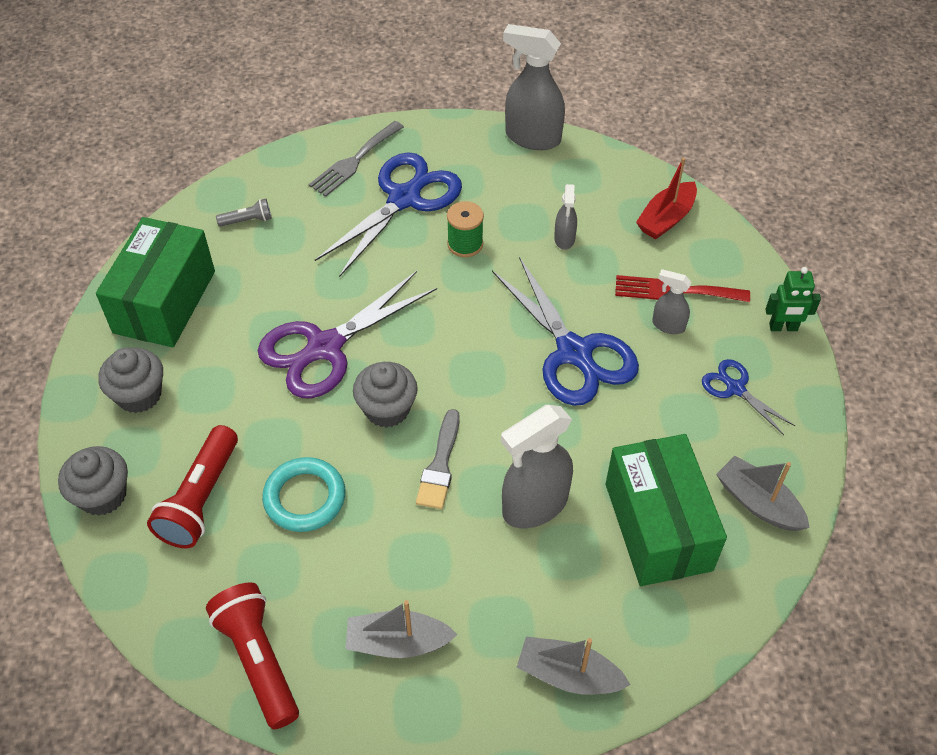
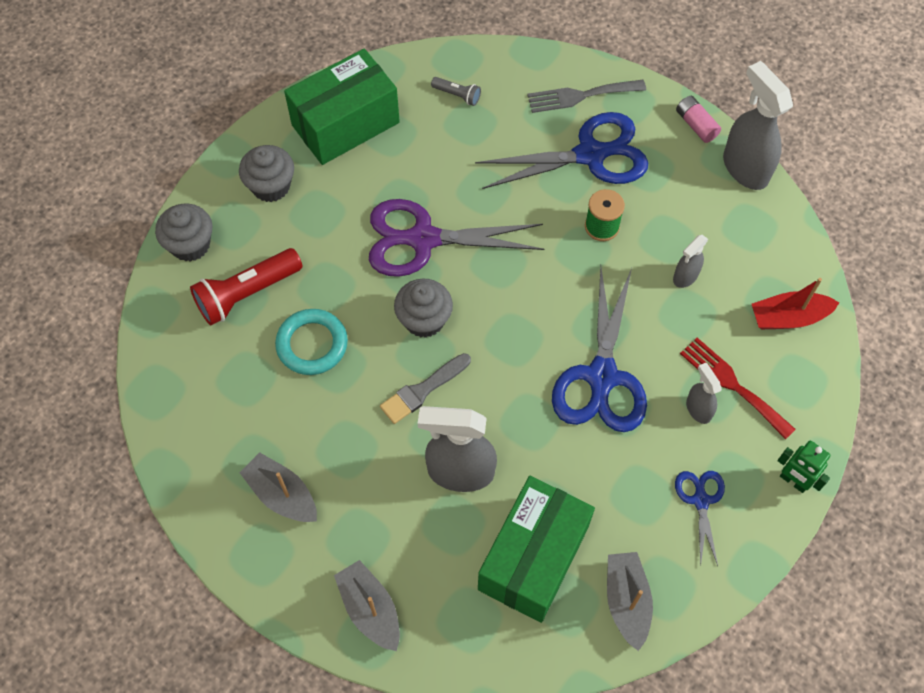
camera: 40 degrees right, 10 degrees up
(258, 660) = (188, 435): red flashlight -> none
(466, 129) = (696, 125): none -> pink battery

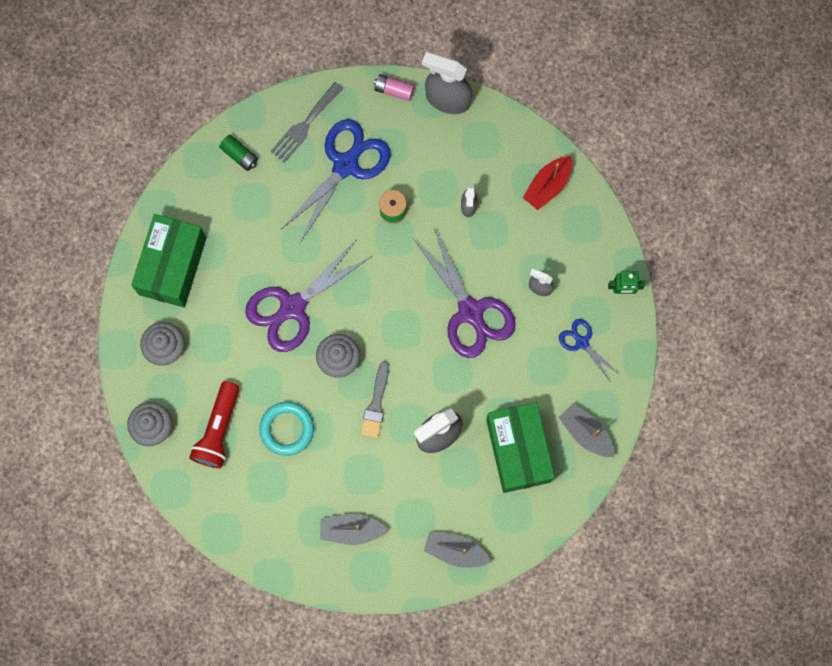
camera: 40 degrees left, 15 degrees up
(457, 95) = (226, 187): grey flashlight -> none
(495, 79) = (239, 155): none -> green battery
(601, 377) = (470, 311): blue scissors -> purple scissors
(732, 384) = (547, 256): red fork -> none

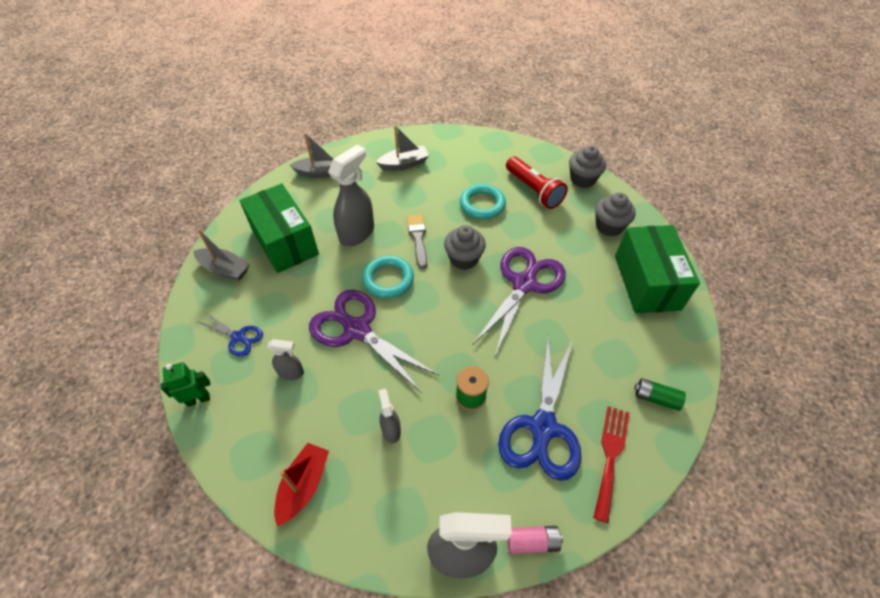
camera: 160 degrees right, 25 degrees down
(218, 430) = (534, 190): red flashlight -> red flashlight turned 150 degrees clockwise
(305, 125) = (610, 456): grey fork -> red fork
(424, 360) = (388, 279): none -> turquoise ring

